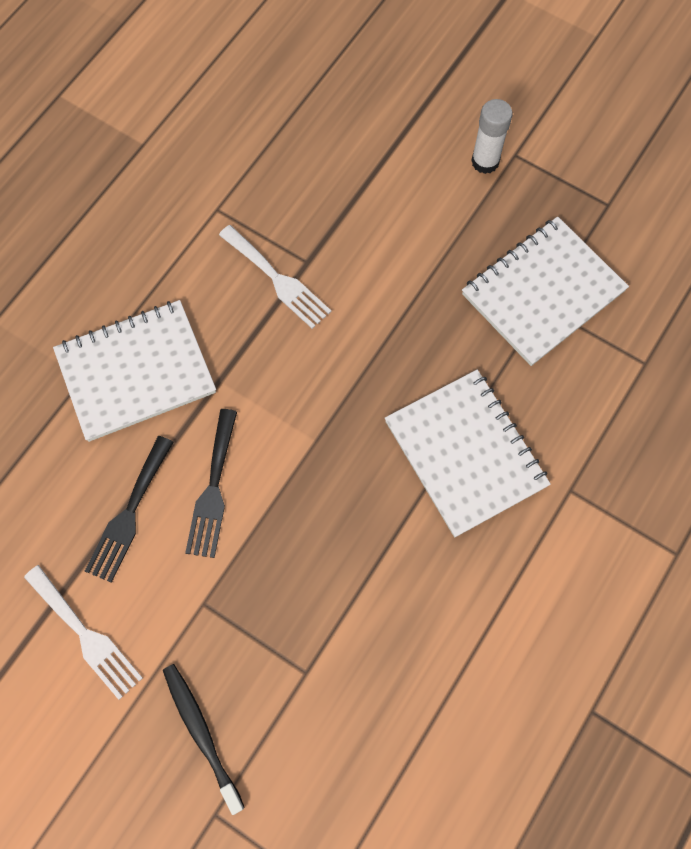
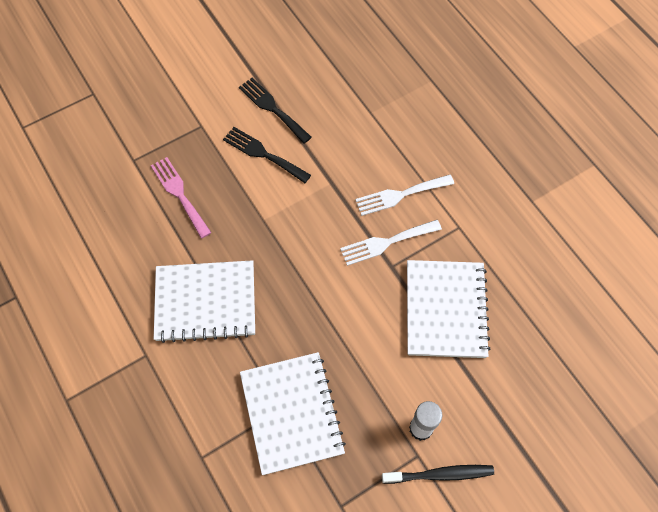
camera: 115 degrees right, 5 degrees down
(86, 635) = (217, 68): white fork -> white fork (400, 195)
(136, 372) = (360, 140): white notebook -> white notebook (445, 310)
(201, 733) = (134, 101): black toothbrush -> black toothbrush (440, 474)
(330, 572) = (179, 194): none -> pink fork

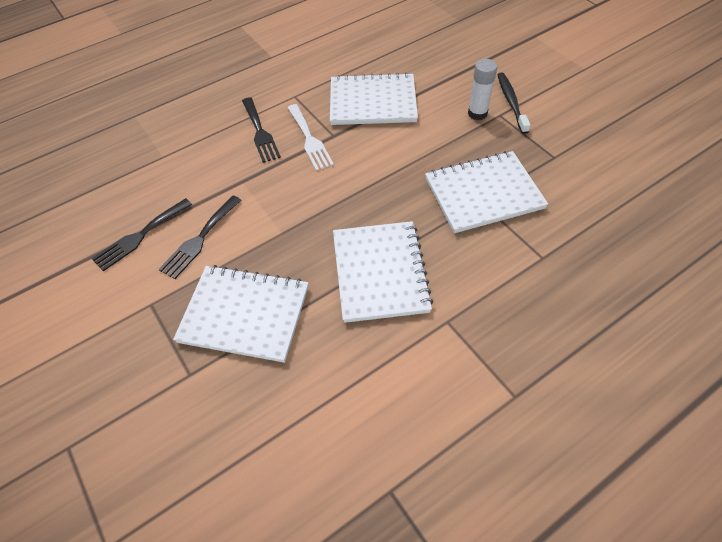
camera: 90 degrees left, 10 degrees down
(179, 194) = (244, 314): pink fork -> white notebook
(400, 195) = (260, 132): white fork -> black fork

